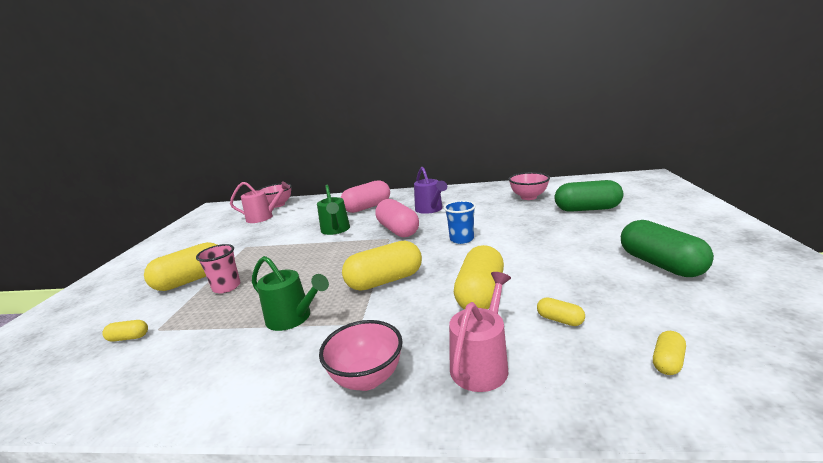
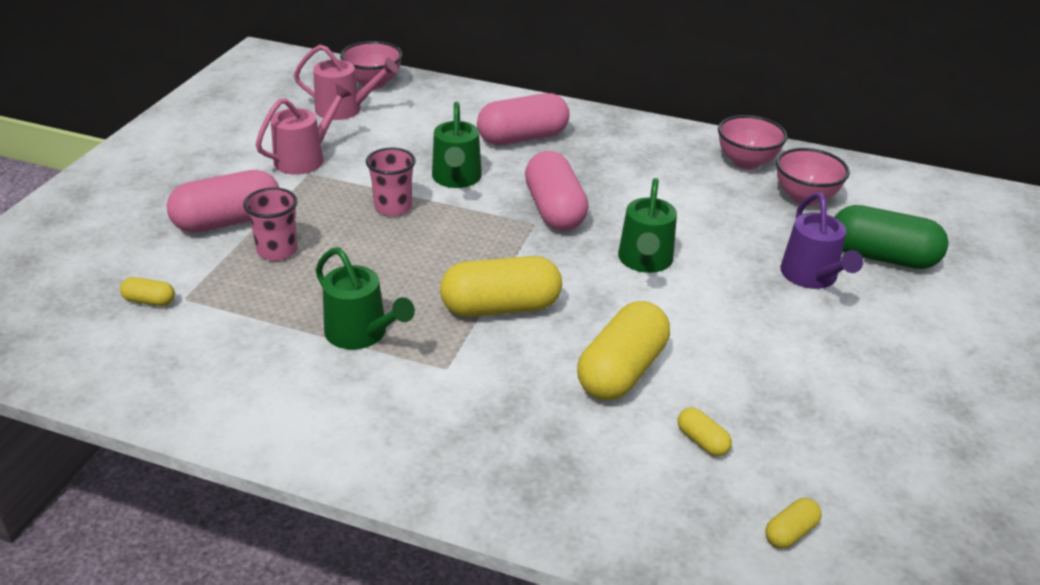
camera: 10 degrees right, 15 degrees up
(192, 280) = (228, 221): yellow capsule -> pink capsule
(300, 250) = (393, 207): none -> pink cup
(367, 378) = (433, 447): pink bowl -> pink bowl (746, 162)
(430, 209) = (625, 176): purple watering can -> purple watering can (811, 276)
(461, 239) = (645, 261): blue cup -> green watering can
(481, 364) = (573, 469): pink watering can -> pink watering can (304, 158)
(660, 264) = (903, 398): green capsule -> none

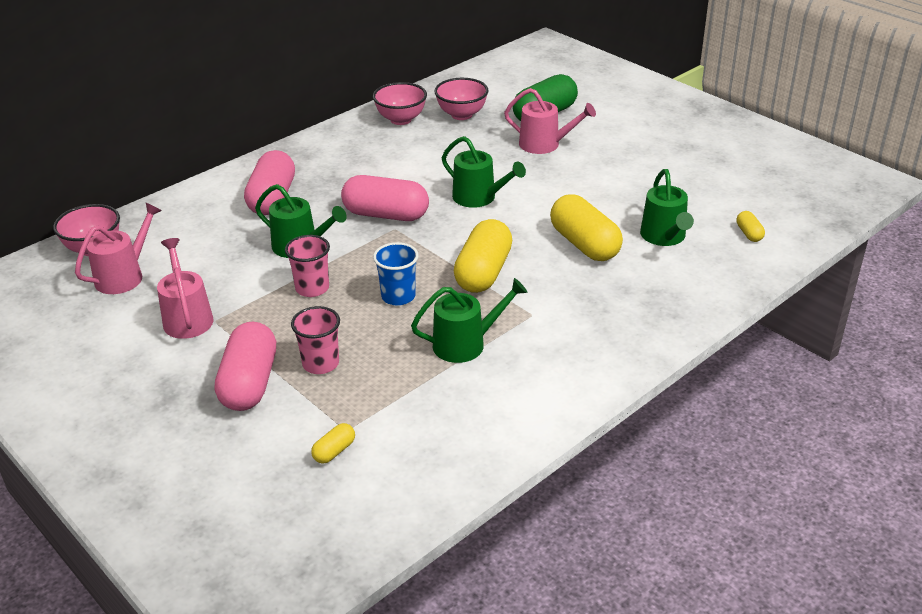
camera: 60 degrees left, 0 degrees up
(415, 263) = (398, 296): none -> blue cup
(702, 441) = (664, 237): yellow capsule -> green watering can
(811, 276) = (544, 144): purple watering can -> pink watering can

